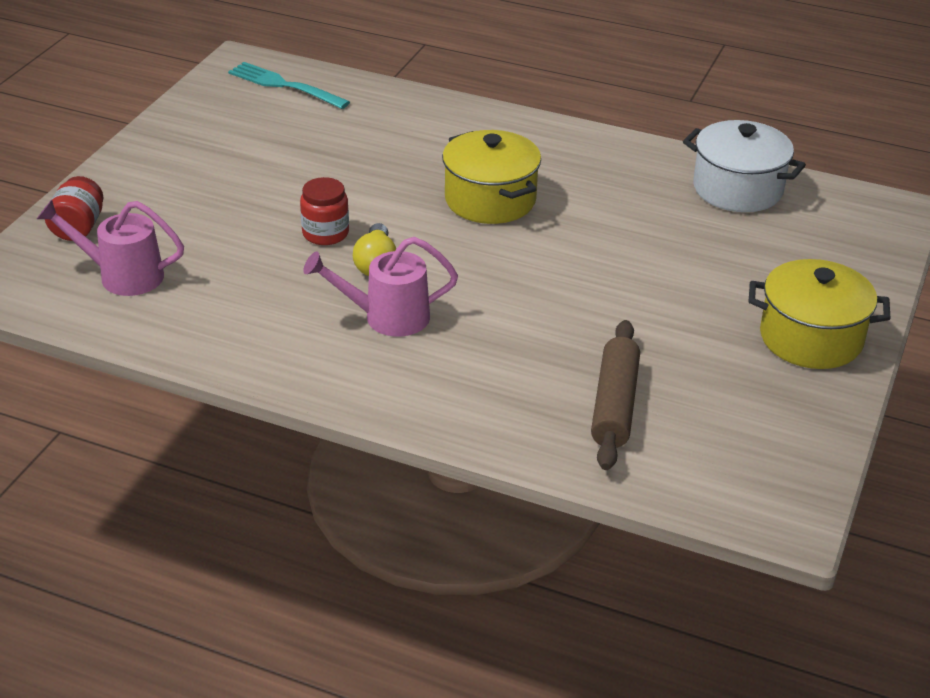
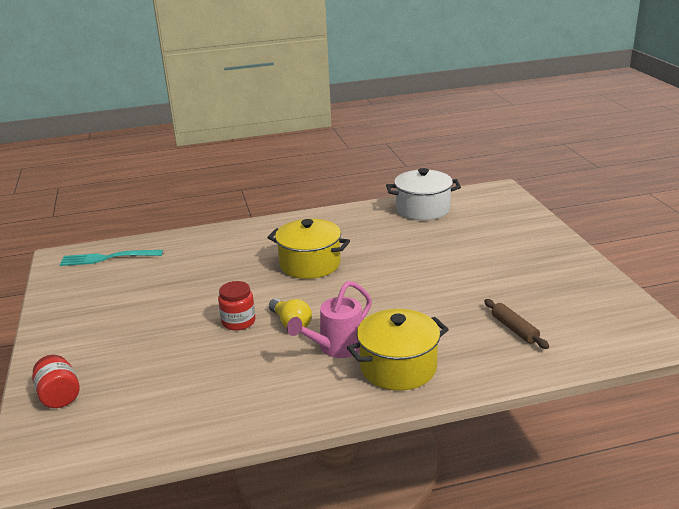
camera: 35 degrees left, 10 degrees down
(121, 276) = (131, 409): pink watering can -> none
(614, 405) = (514, 329): brown rolling pin -> brown rolling pin, size x0.65
(811, 338) = (549, 256): yellow pot -> yellow pot (398, 367)

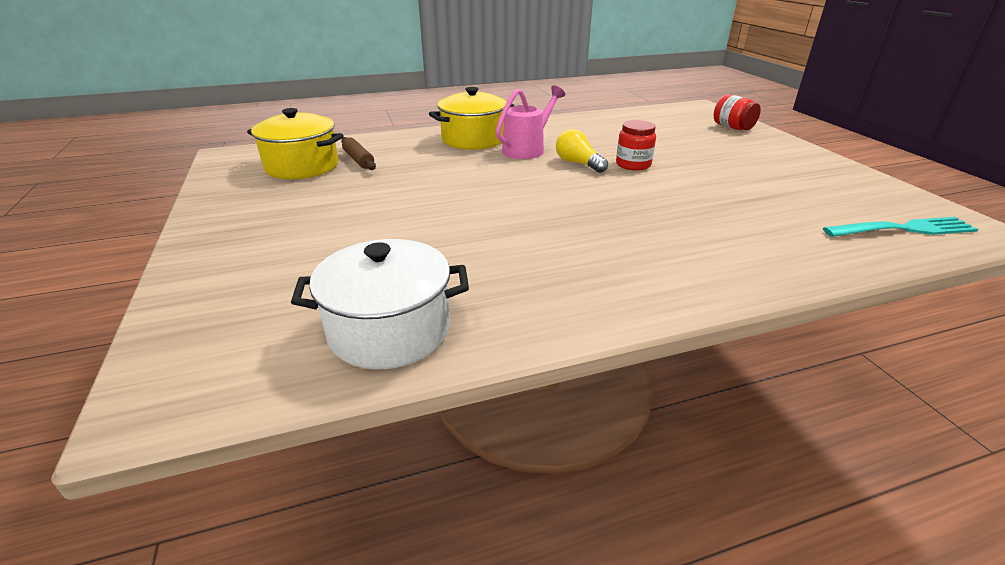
camera: 175 degrees right, 5 degrees up
(310, 264) = (586, 219): yellow pot -> yellow pot (302, 166)

